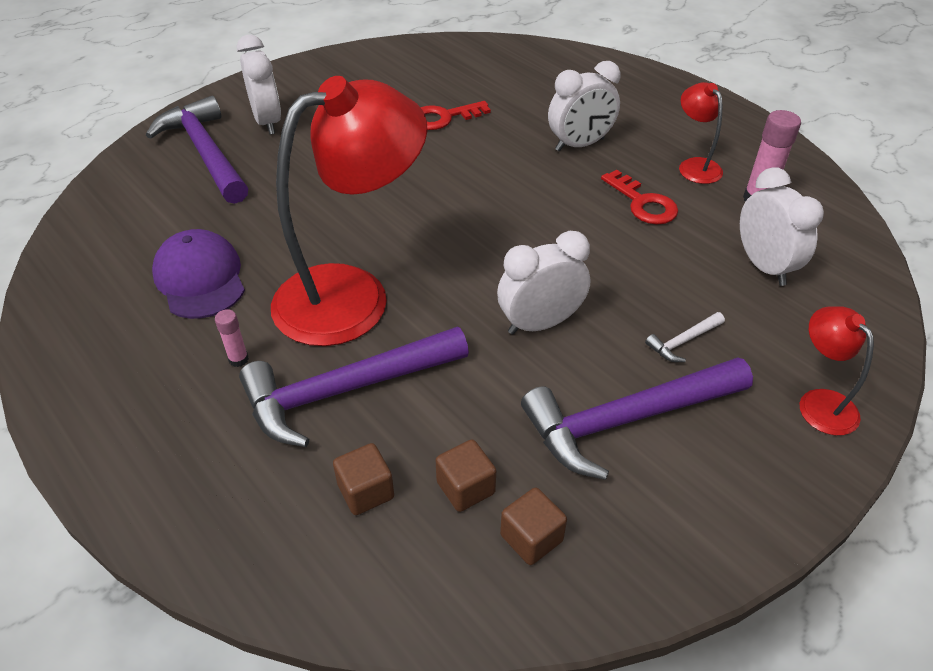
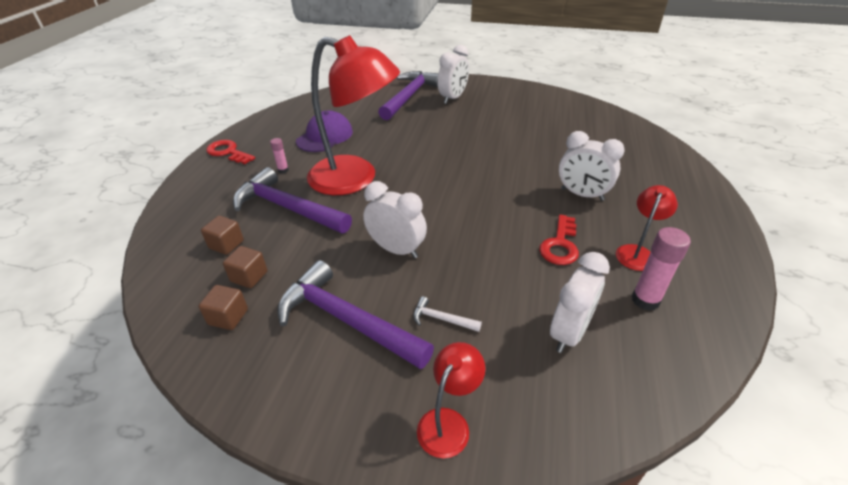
camera: 55 degrees right, 5 degrees down
(444, 118) = (532, 139): red key -> red key (228, 152)

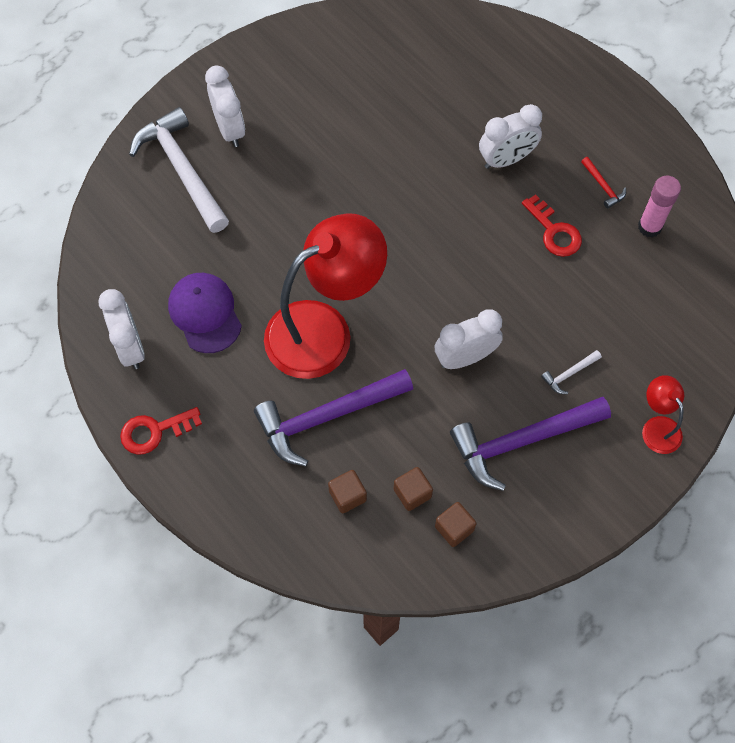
camera: 55 degrees left, 25 degrees up
(283, 170) = (247, 390): pink glue stick -> none
(409, 96) = (182, 170): purple hammer -> white hammer
(569, 333) = (641, 300): white clock -> white clock (130, 347)
(637, 252) = (603, 186): red lamp -> red hammer

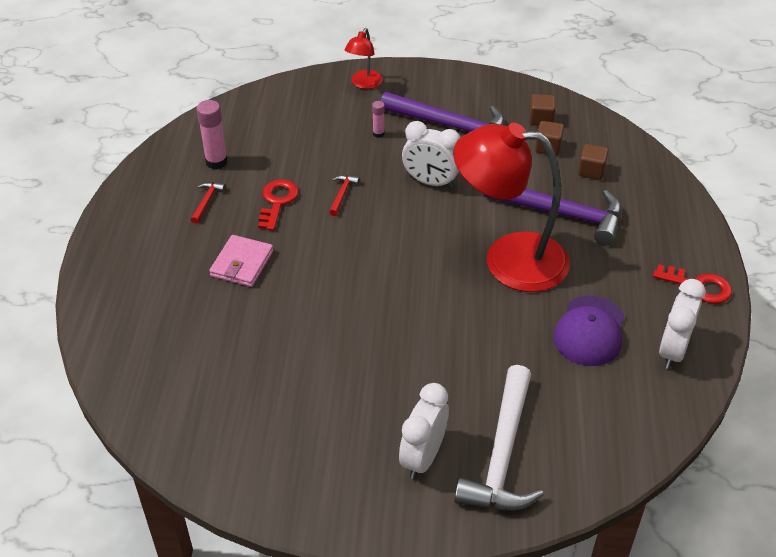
camera: 135 degrees left, 20 degrees down
(506, 159) = (242, 264): white clock -> pink wallet
(517, 282) = (342, 194): none -> red hammer
(569, 374) = (378, 134): white hammer -> pink glue stick

